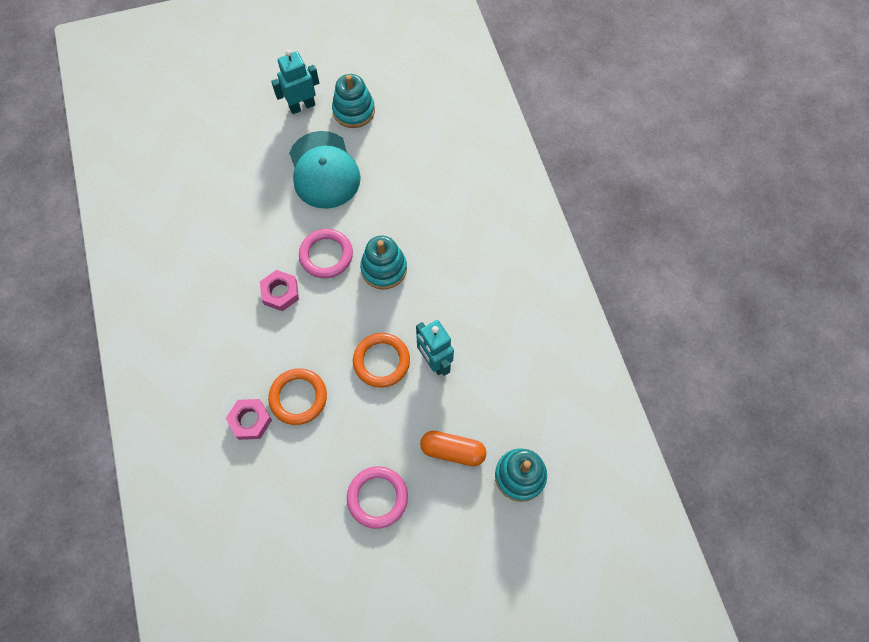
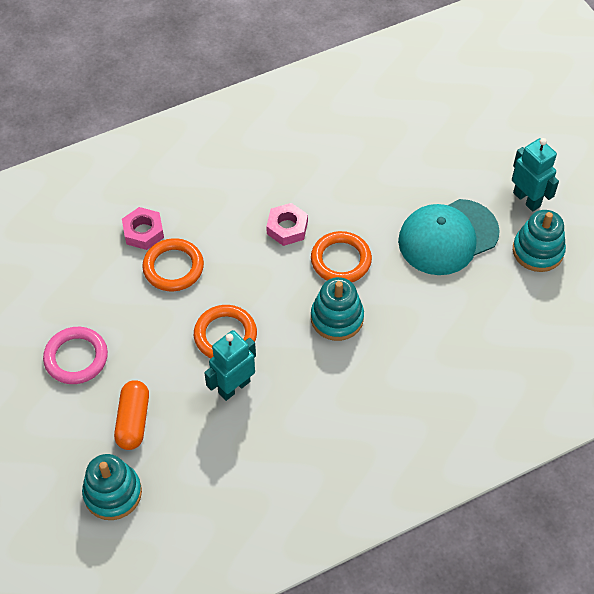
camera: 80 degrees right, 10 degrees down
(326, 255) = (341, 260): pink ring -> orange ring

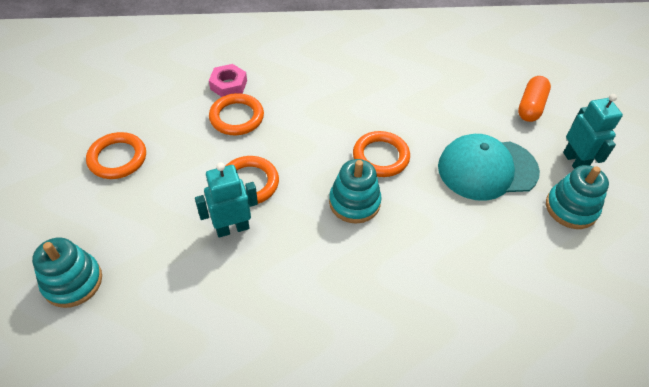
camera: 20 degrees right, 5 degrees down
(76, 358) = (117, 158): pink ring -> orange ring
(133, 421) = (130, 225): orange capsule -> orange capsule (530, 106)
(287, 228) = (346, 118): pink nut -> none

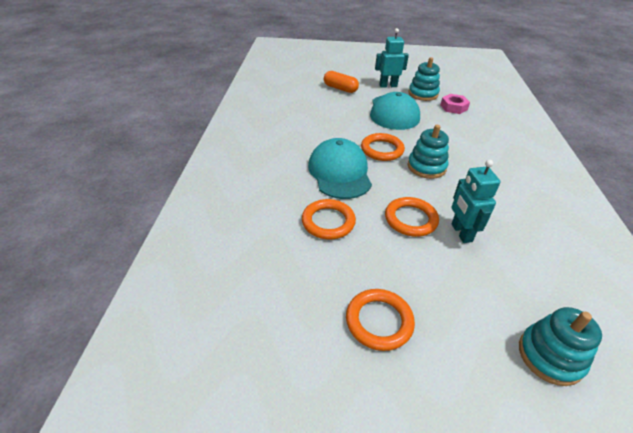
camera: 80 degrees left, 10 degrees down
(228, 85) = (280, 225): pink nut -> pink nut (453, 107)
(321, 120) = (339, 172): none -> turquoise cap

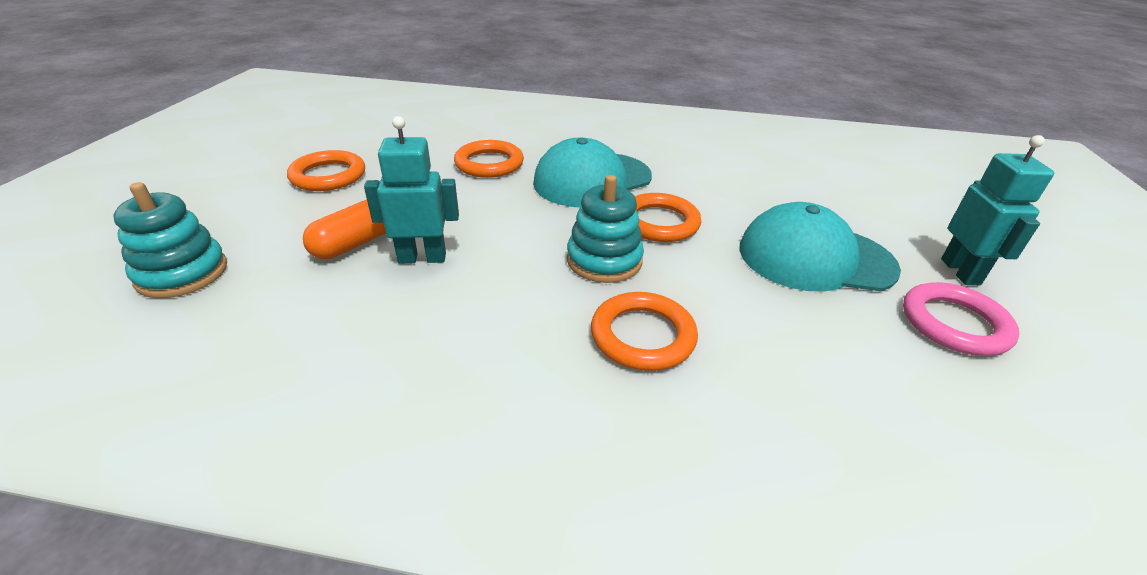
camera: 95 degrees right, 5 degrees down
(339, 172) = (592, 180): turquoise cap -> turquoise cap turned 150 degrees clockwise
(340, 88) = (891, 207): orange capsule -> orange capsule (356, 243)
(410, 219) = (470, 220): orange ring -> orange ring (642, 336)
(423, 94) = (954, 324): turquoise stacking toy -> pink ring
(453, 107) = (902, 367): pink nut -> none

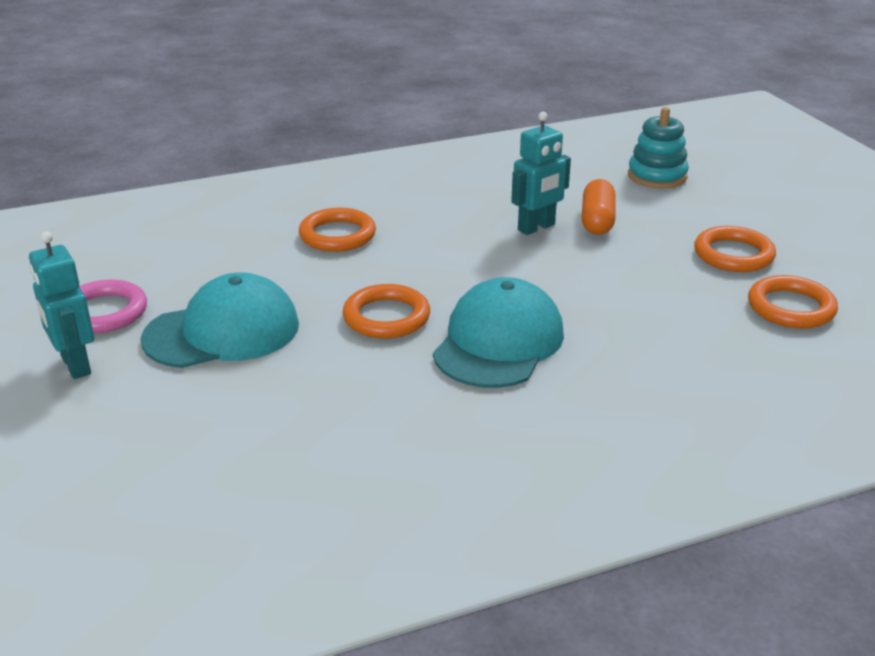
camera: 150 degrees right, 5 degrees down
(489, 164) = (628, 322): orange ring -> orange ring (791, 308)
(604, 260) = (405, 269): turquoise stacking toy -> none

